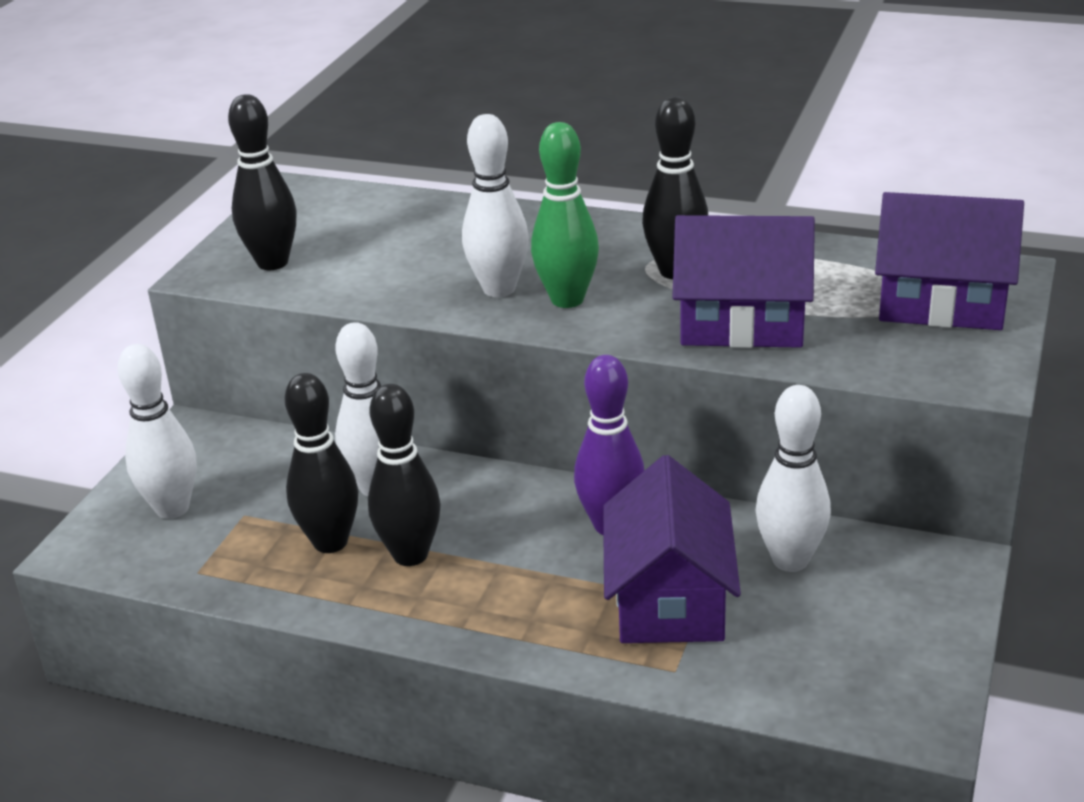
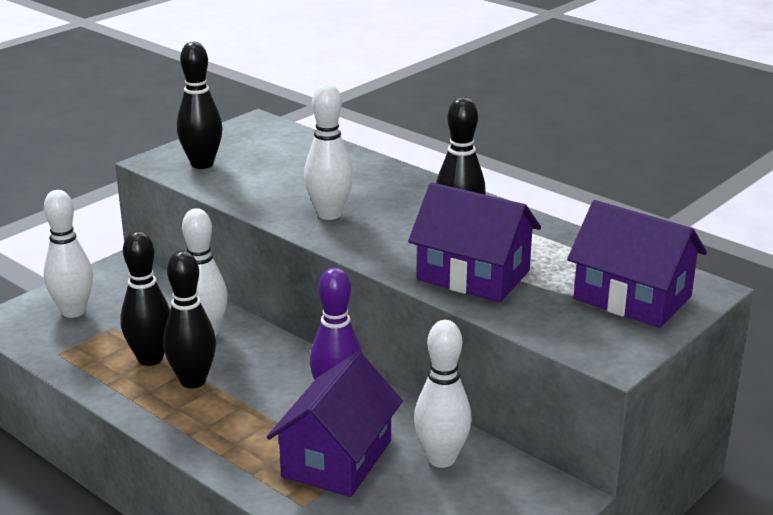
camera: 20 degrees right, 5 degrees down
(567, 299) = (368, 231): green bowling pin -> none

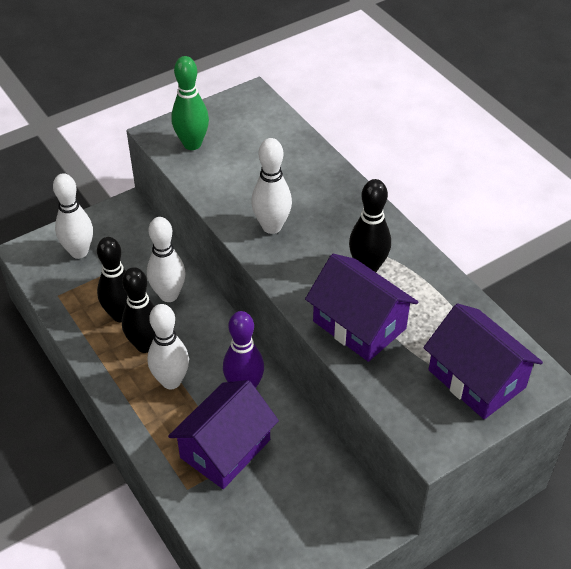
camera: 15 degrees right, 20 degrees up
(202, 164) = (192, 144): black bowling pin -> green bowling pin
(441, 459) = (301, 466): white bowling pin -> white bowling pin (171, 381)

